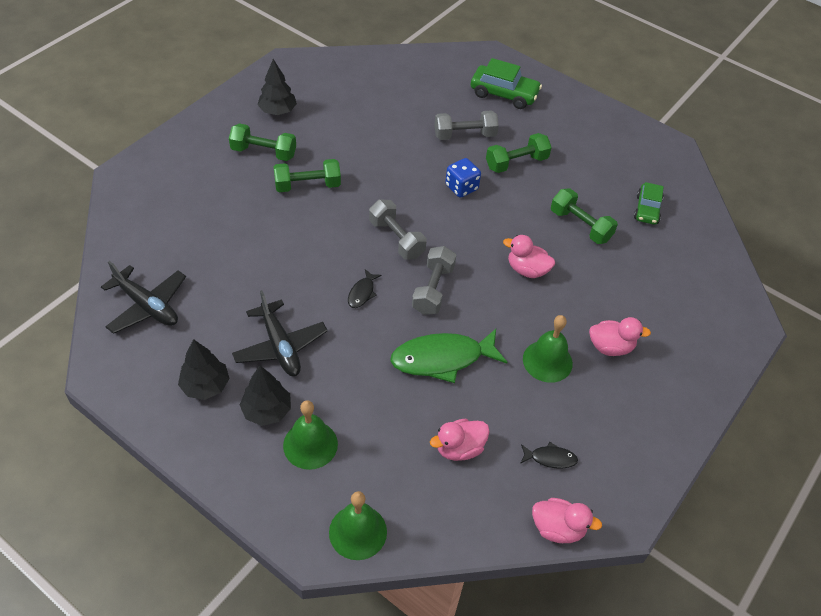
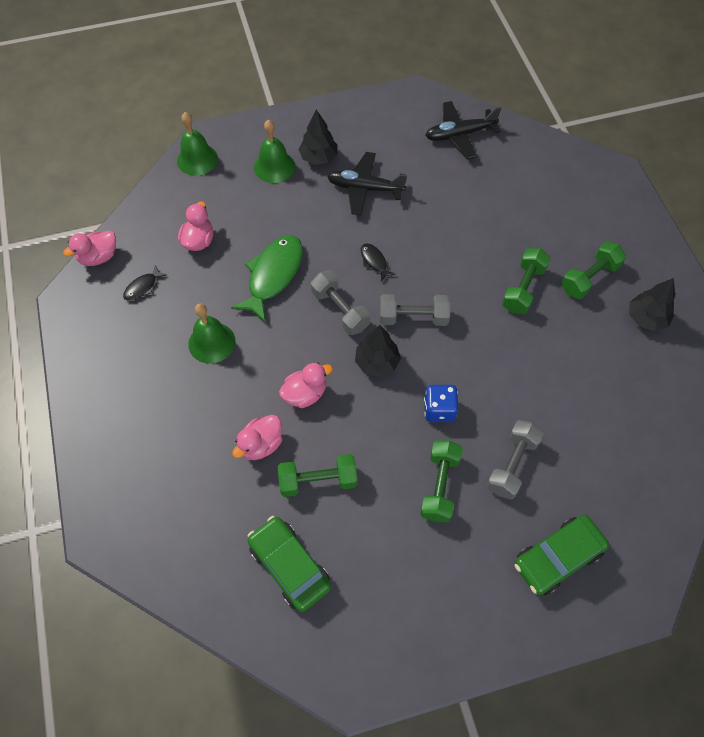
camera: 130 degrees right, 10 degrees up
(205, 386) = (365, 137): black tree -> black tree (377, 362)
(610, 347) = (183, 398): pink duck -> pink duck (261, 444)
(647, 209) = (289, 566): green car -> green car, size x1.51

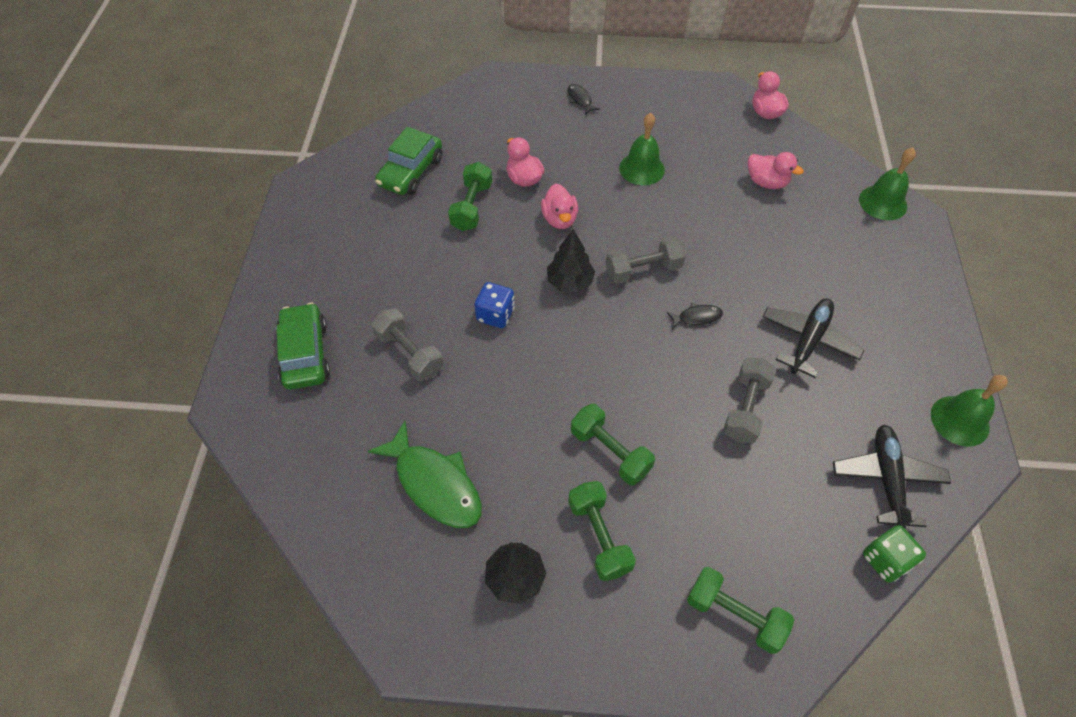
camera: 110 degrees right, 5 degrees down
(143, 287) = (721, 135): black fish -> black fish (580, 99)
(273, 275) = (705, 228): green fish -> green fish (435, 484)
(274, 166) = (860, 265): green bell -> green bell (960, 420)
(289, 566) = (411, 172): green car -> green car turned 135 degrees clockwise
(319, 157) = (868, 309): black tree -> none
(413, 318) = (610, 329): grey dumbbell -> grey dumbbell (745, 408)
(439, 486) = (420, 289): green dumbbell -> green dumbbell (734, 615)
(516, 131) = (885, 560): none -> green dice

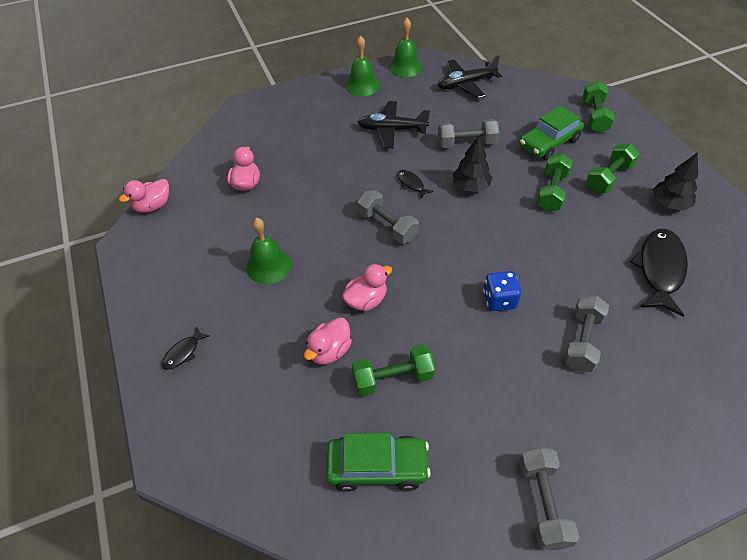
camera: 115 degrees left, 5 degrees down
(305, 354) = (652, 424): green car -> green car (549, 143)
(314, 248) = (543, 503): none -> grey dumbbell
(435, 484) = (659, 269): green fish -> black fish
(570, 282) = (430, 265): black tree -> black tree (470, 186)
(883, 202) = (238, 122): green bell -> green bell (362, 85)
(885, 560) = (513, 77): green dice -> none

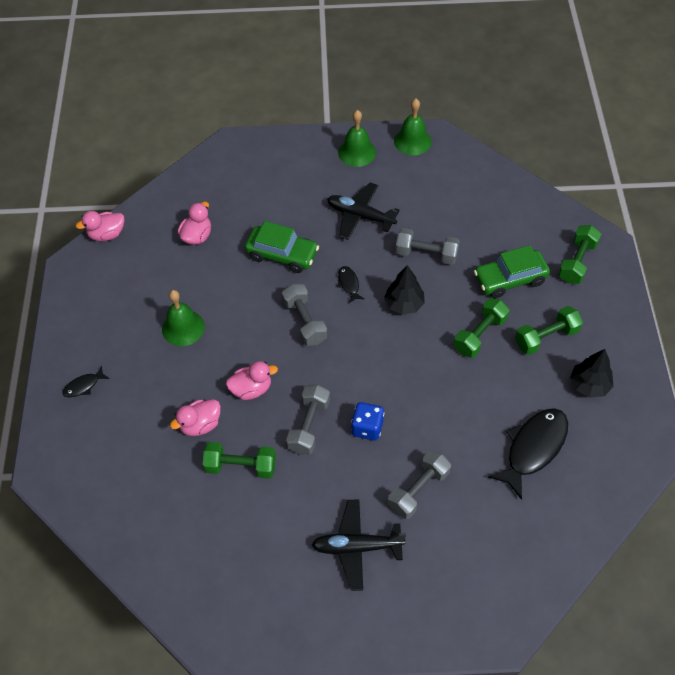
camera: 20 degrees right, 5 degrees up
(377, 466) = (195, 533): green car -> green car (282, 254)
(466, 84) = (465, 181): black plane -> black plane (357, 547)
(543, 503) = (307, 607): grey dumbbell -> grey dumbbell (309, 426)

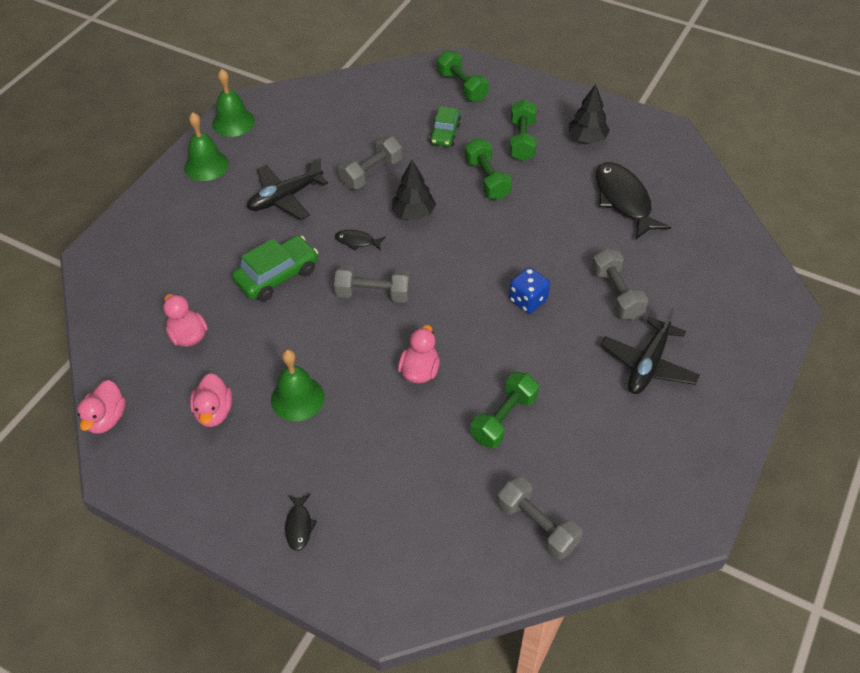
camera: 60 degrees left, 5 degrees down
(200, 425) = (431, 433): pink duck -> pink duck (214, 412)
(309, 426) = (495, 343): grey dumbbell -> grey dumbbell (537, 526)
(510, 279) = (445, 133): green car -> green car, size x0.66

